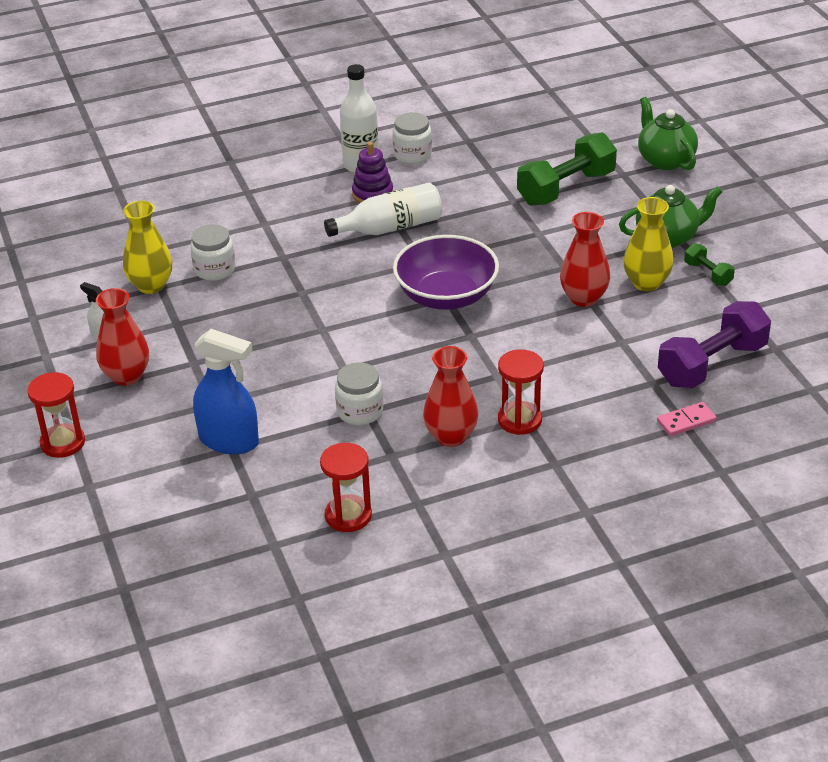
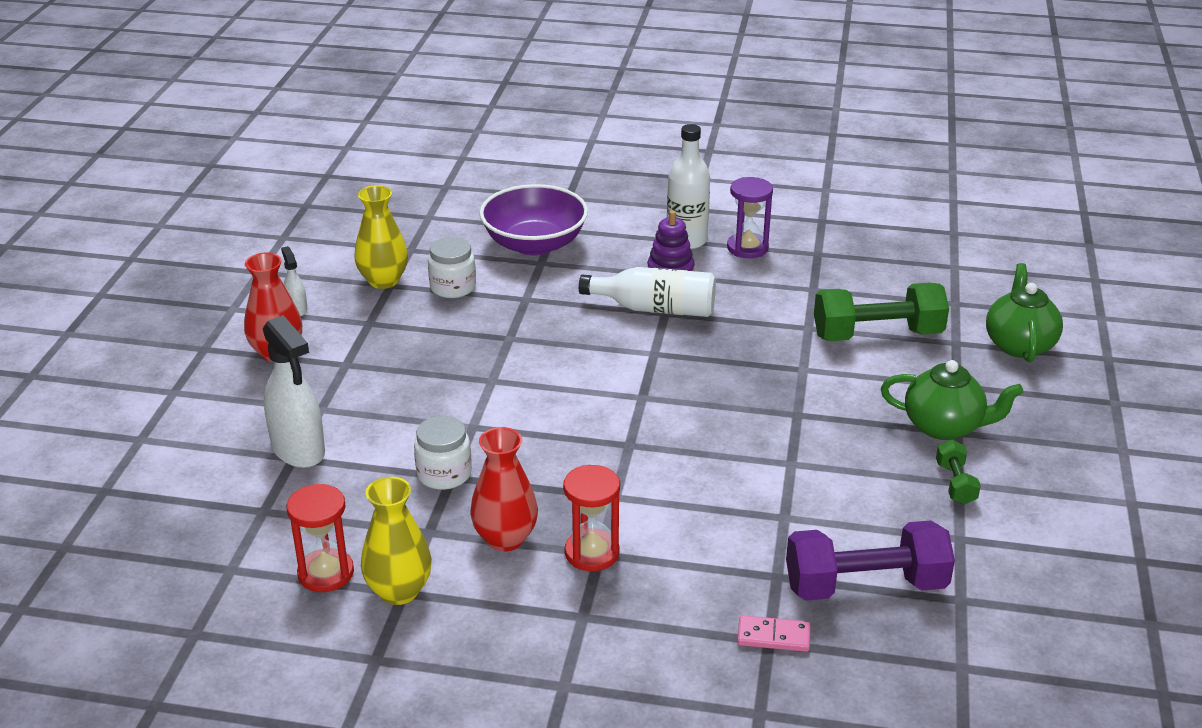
camera: 30 degrees right, 5 degrees down
(63, 443) = (162, 390): red hourglass -> none
(229, 441) = (298, 450): blue spray bottle -> white spray bottle
(412, 154) = (747, 248): white jar -> purple hourglass
(446, 296) = (644, 395): purple bowl -> purple bowl (534, 244)
(584, 298) = (787, 454): red vase -> none
(646, 283) = (873, 465): yellow vase -> yellow vase (399, 591)

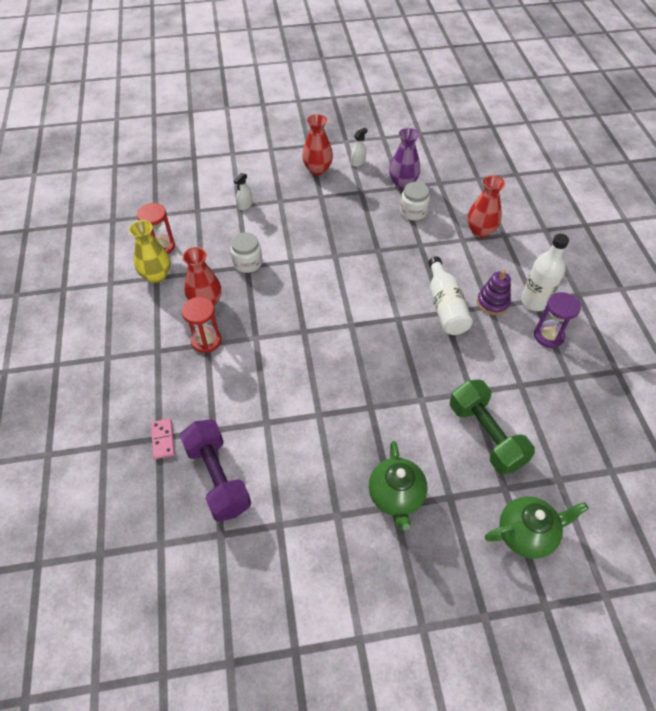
camera: 70 degrees right, 20 degrees up
(298, 450) = (245, 205): white spray bottle -> white spray bottle, size x0.49
(383, 281) = (402, 183): yellow vase -> purple vase
(534, 244) = (480, 231): purple bowl -> red vase
(955, 483) = (335, 513): green dumbbell -> none

